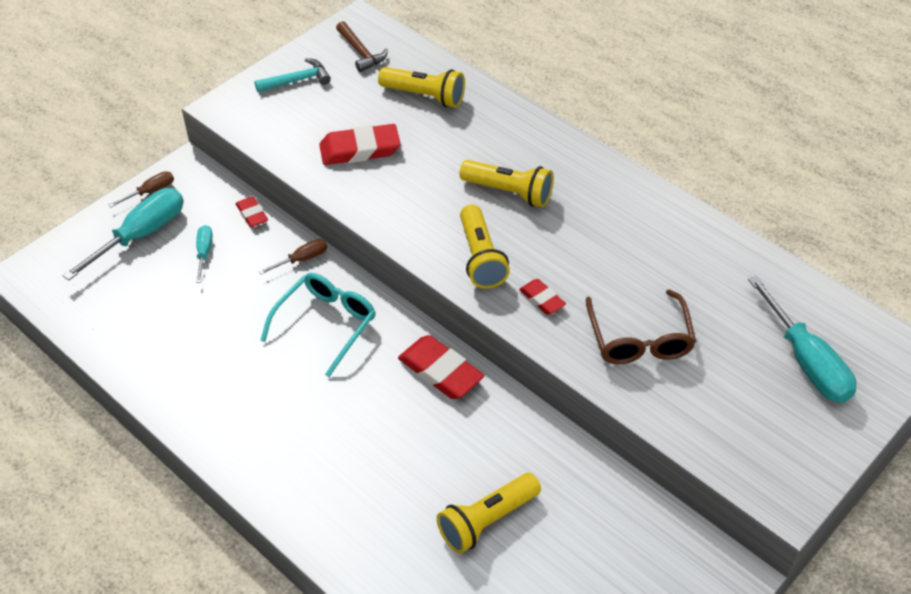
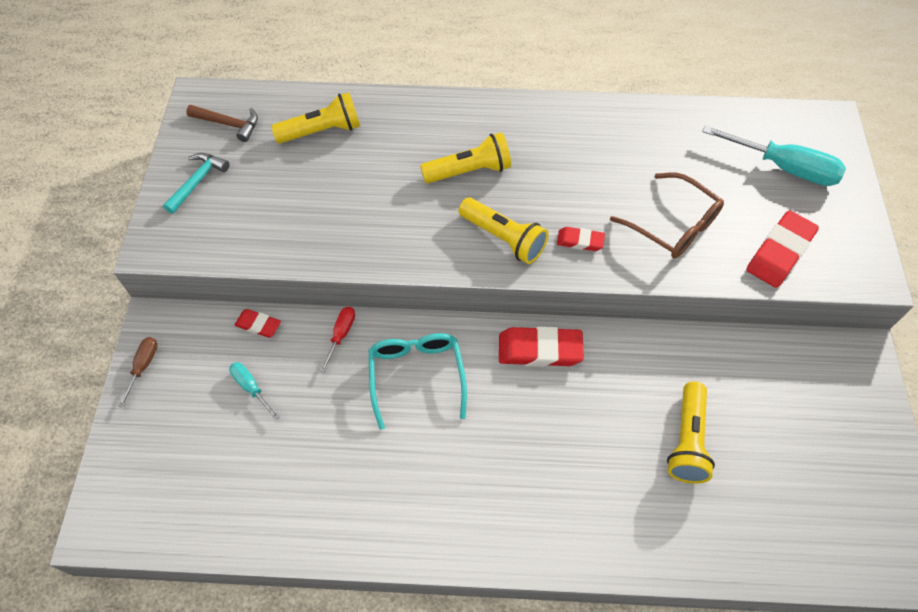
camera: 40 degrees left, 10 degrees up
(142, 234) = (176, 411): turquoise screwdriver -> none
(302, 259) = (341, 334): brown screwdriver -> red screwdriver
(360, 149) = (316, 209): red eraser -> red eraser (780, 252)

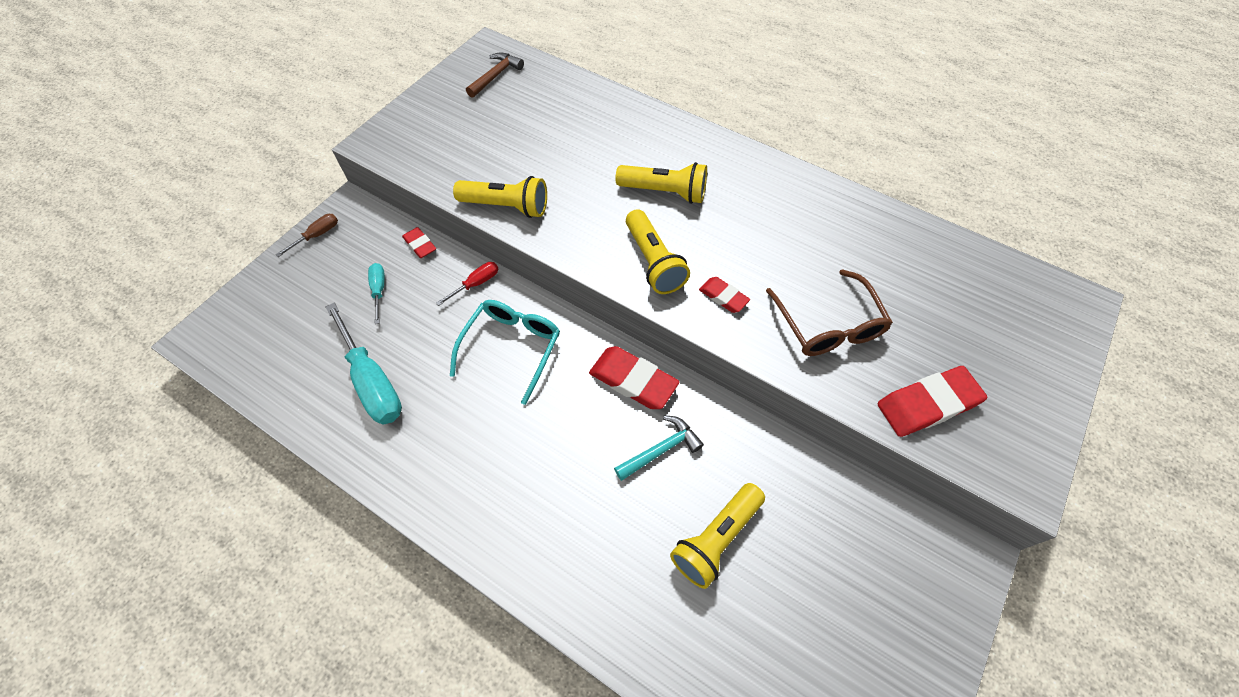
camera: 30 degrees right, 0 degrees up
(198, 181) = (440, 109): turquoise hammer -> turquoise hammer (661, 449)
(229, 124) = (496, 76): brown hammer -> brown hammer turned 105 degrees counterclockwise
(322, 131) = (564, 109): yellow flashlight -> yellow flashlight (506, 206)
(785, 168) = (991, 325): turquoise screwdriver -> turquoise screwdriver (373, 382)

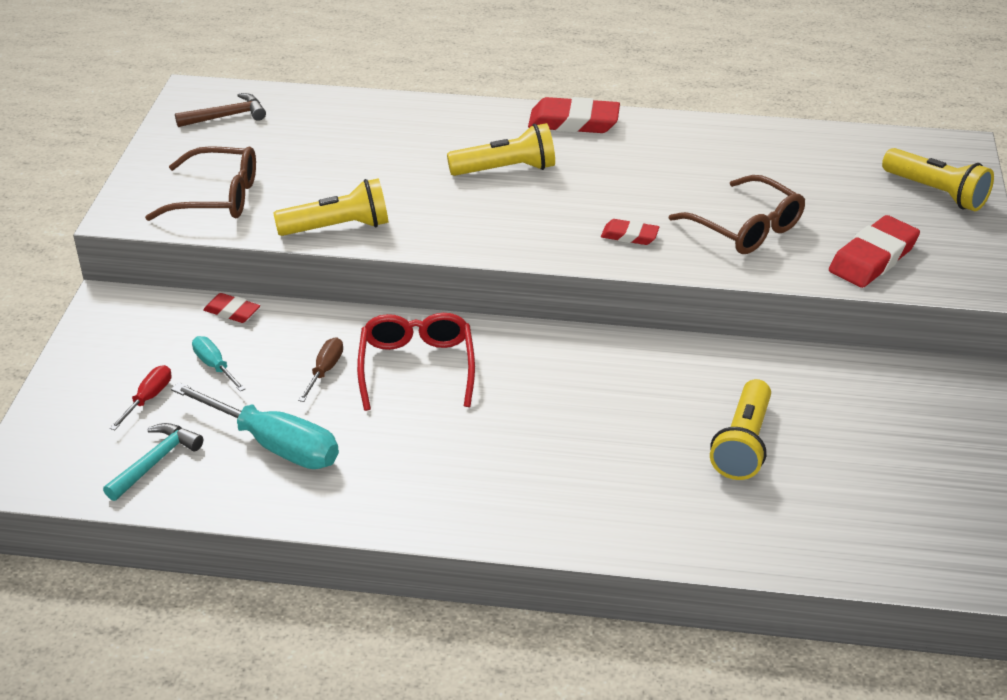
camera: 25 degrees left, 20 degrees down
(317, 235) = (89, 340): brown screwdriver -> brown screwdriver (325, 370)
(442, 148) = (216, 197): none -> brown glasses
(476, 283) = (331, 325): red screwdriver -> red screwdriver (149, 398)
(496, 76) = (227, 116): brown hammer -> brown hammer turned 60 degrees clockwise
(511, 348) = (417, 368): turquoise glasses -> red glasses
(633, 380) = (572, 353): red eraser -> red eraser (573, 122)
(653, 262) = (537, 229): yellow flashlight -> yellow flashlight (936, 193)
(661, 449) = (641, 397): turquoise hammer -> turquoise hammer (156, 461)

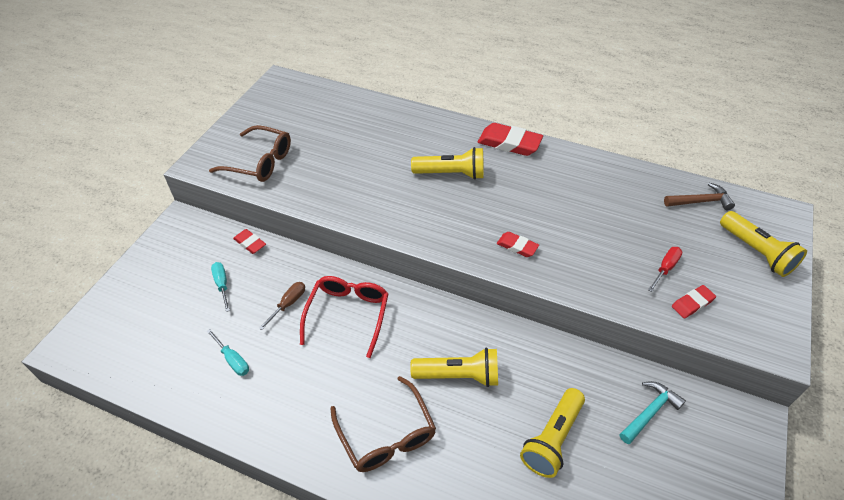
camera: 15 degrees right, 10 degrees up
(149, 398) = (172, 302): red screwdriver -> red screwdriver (665, 268)
(156, 461) = (154, 355): turquoise hammer -> turquoise hammer (650, 412)
(227, 116) = (291, 101): brown hammer -> brown hammer (700, 201)
(275, 445) = (233, 360): turquoise screwdriver -> turquoise screwdriver, size x0.50
(338, 227) = (324, 200): yellow flashlight -> yellow flashlight (458, 375)
(745, 227) = (602, 255): brown glasses -> brown glasses (386, 434)
(873, 258) = (692, 303): red eraser -> red eraser, size x0.56

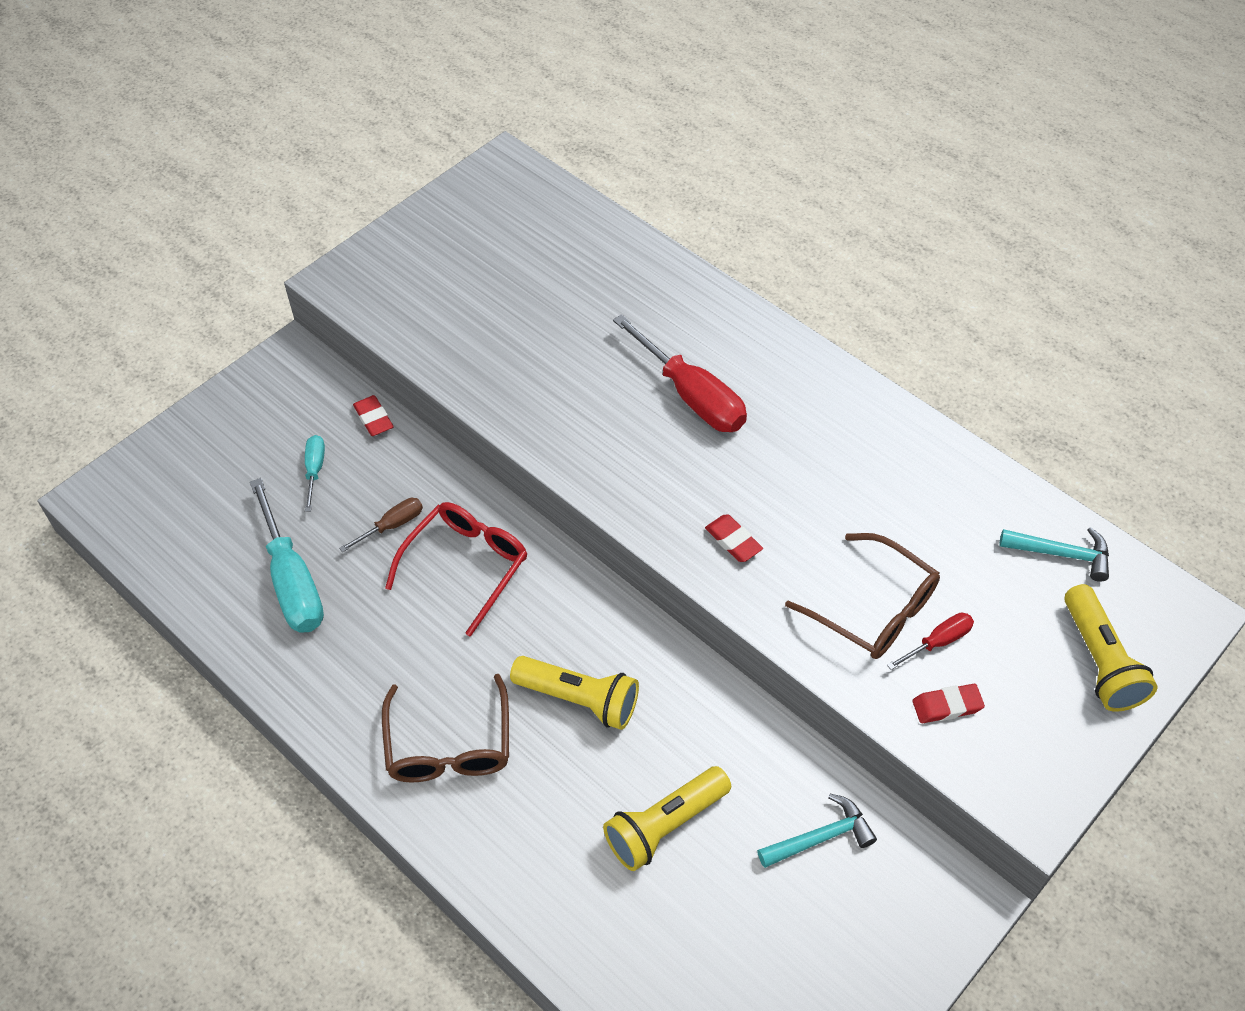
camera: 20 degrees right, 5 degrees up
(233, 360) = (292, 582): turquoise screwdriver -> turquoise screwdriver, size x2.00
(259, 162) = (421, 299): brown glasses -> brown glasses (873, 608)
(451, 174) = (692, 396): yellow flashlight -> red screwdriver
(509, 143) = (808, 369): red eraser -> none
(700, 201) = (1062, 554): brown hammer -> turquoise hammer

